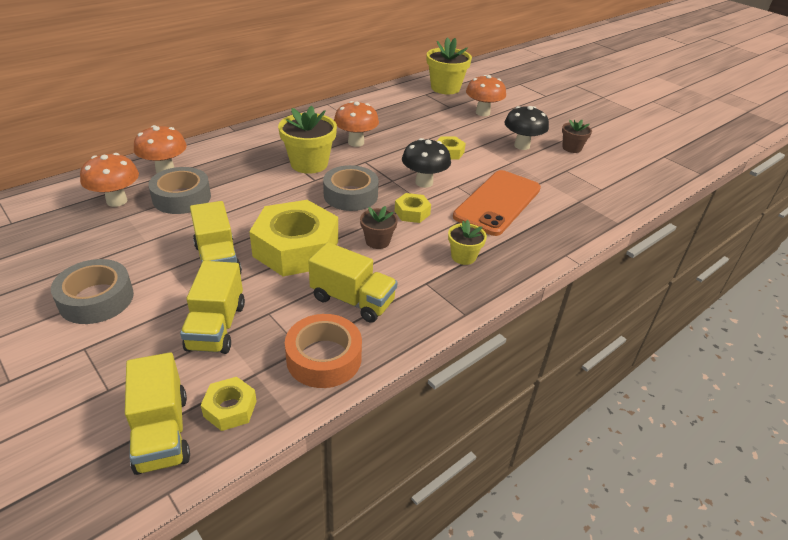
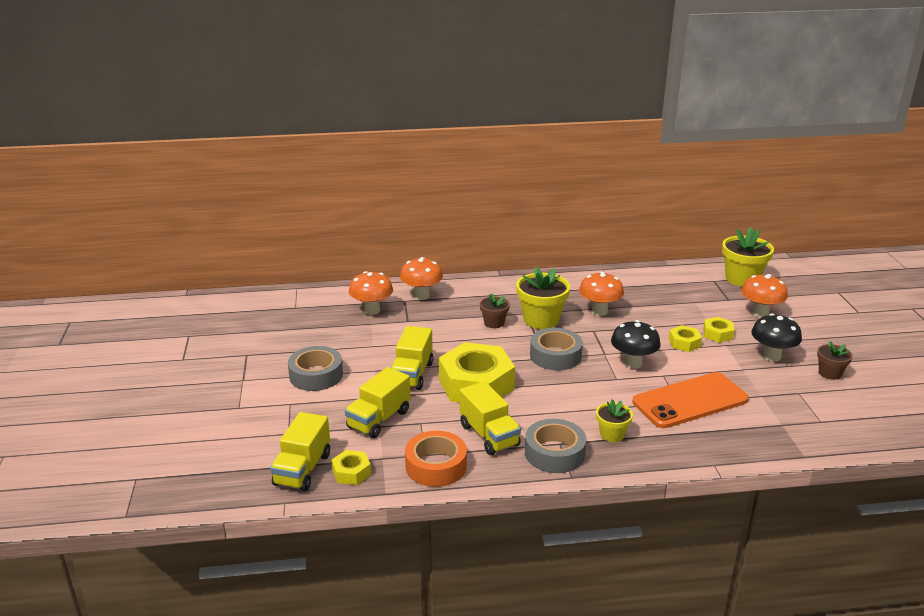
camera: 35 degrees right, 10 degrees down
(182, 198) = (419, 320): grey tape -> grey tape (554, 453)
(377, 241) = (547, 399): brown flower pot -> brown flower pot (494, 323)
(412, 213) = (598, 385): yellow nut -> yellow nut (717, 334)

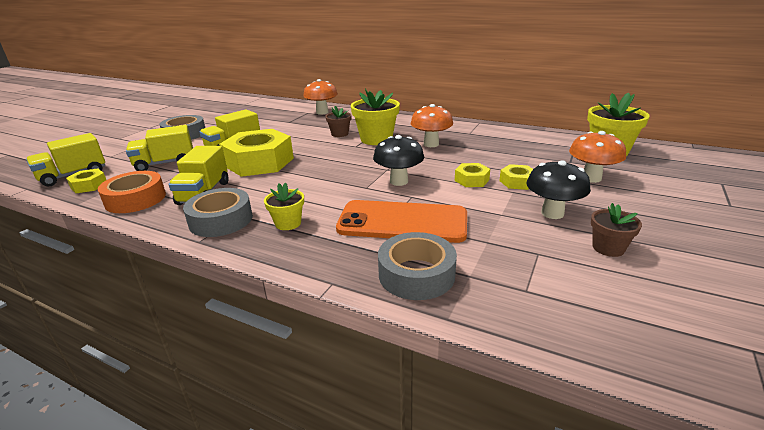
camera: 35 degrees right, 0 degrees up
(372, 310) = (279, 113): orange mushroom -> none
(555, 356) = (346, 161): grey tape -> grey tape (416, 274)

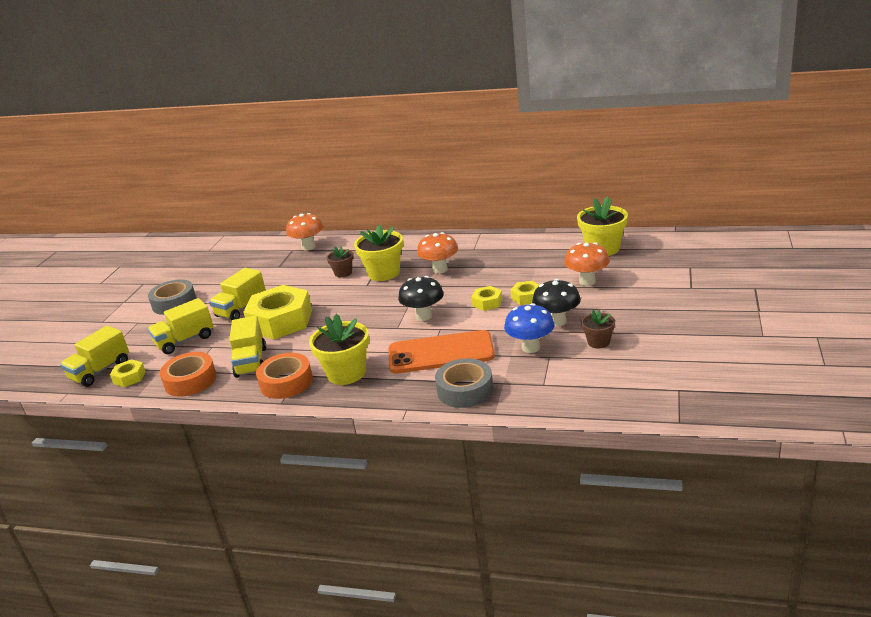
camera: 10 degrees left, 0 degrees up
(221, 220) = (286, 382): grey tape -> orange tape
(288, 223) = (346, 373): yellow flower pot -> yellow flower pot, size x1.79
(515, 237) = (531, 347): none -> blue mushroom

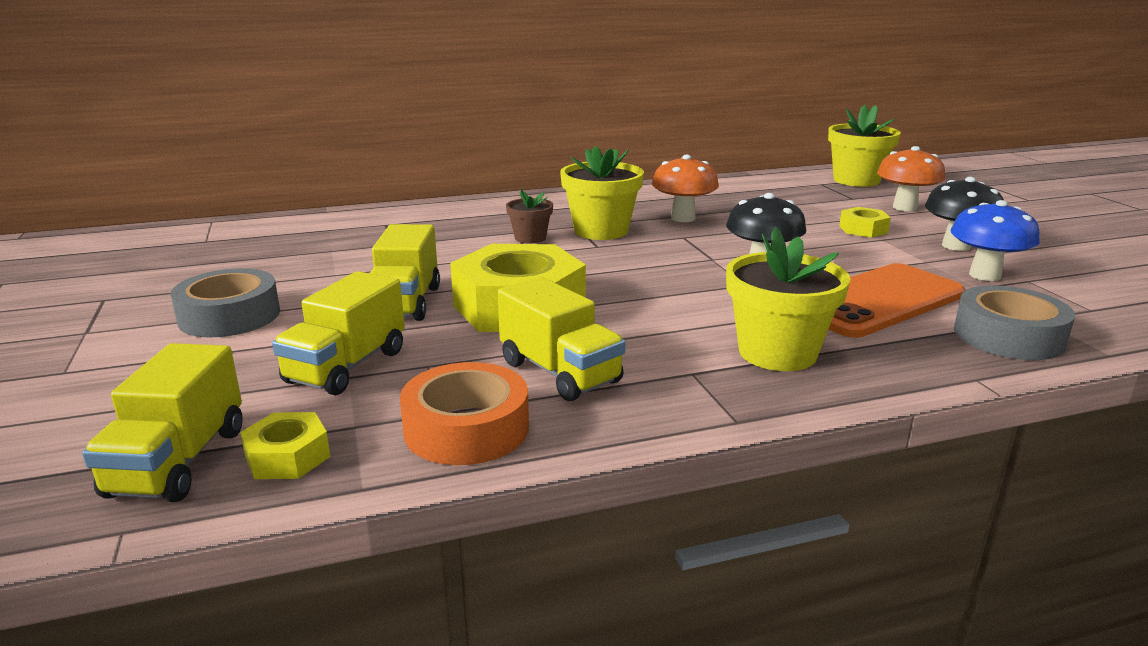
camera: 35 degrees left, 5 degrees down
(286, 382) = (689, 387): orange tape -> none
(308, 247) = (412, 218): orange mushroom -> none
(487, 302) = (823, 241): yellow nut -> none
(598, 342) = (1051, 257): brown flower pot -> none

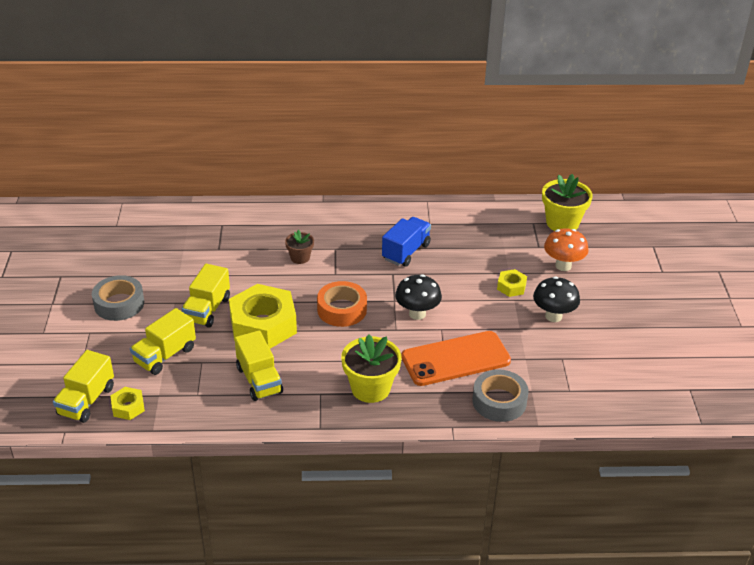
camera: 15 degrees right, 15 degrees up
(466, 429) = (203, 407): orange tape -> orange tape (342, 310)
(601, 231) = (346, 257): yellow flower pot -> none
(683, 218) = (406, 252): orange mushroom -> blue truck
(985, 275) = (541, 348): blue mushroom -> none

